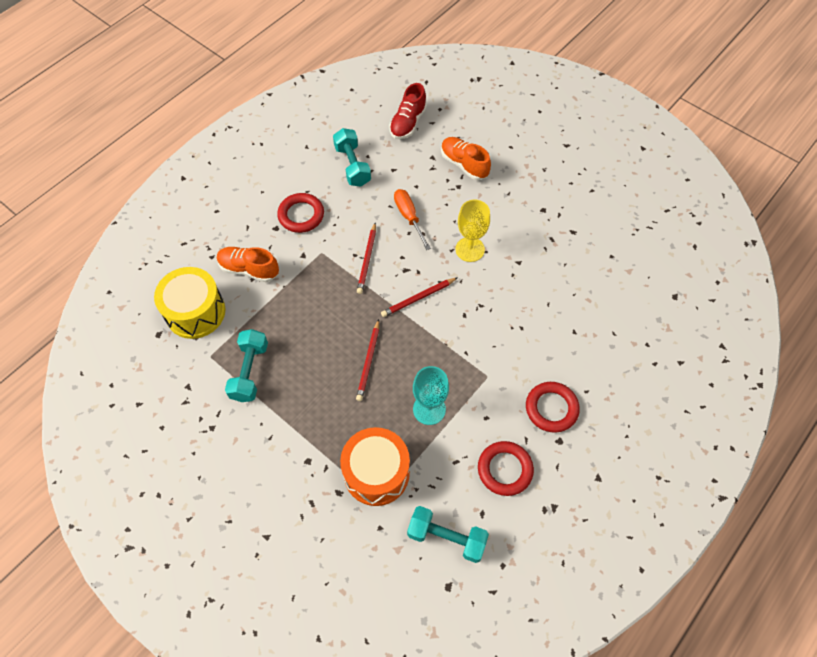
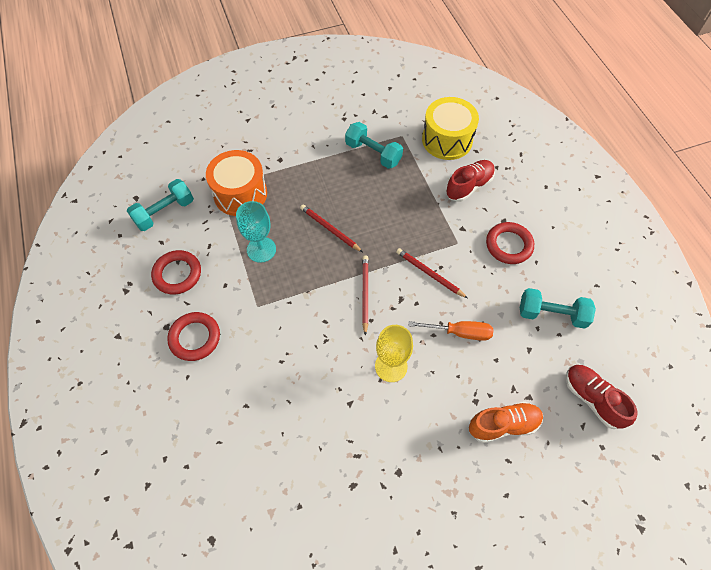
camera: 120 degrees right, 0 degrees up
(249, 269) = (469, 186): orange shoe -> red shoe

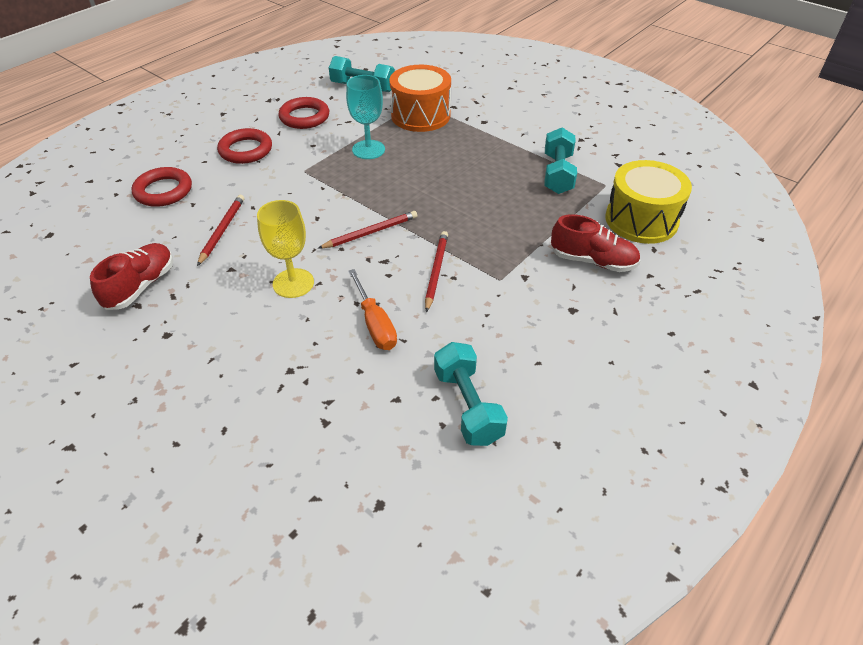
camera: 60 degrees right, 15 degrees down
(330, 229) = (430, 181): red pencil -> red pencil (222, 230)
(503, 425) = (271, 408): orange shoe -> none
(509, 245) = (539, 326): red ring -> red ring (163, 191)
(592, 399) = (363, 497): red shoe -> red shoe (141, 286)

